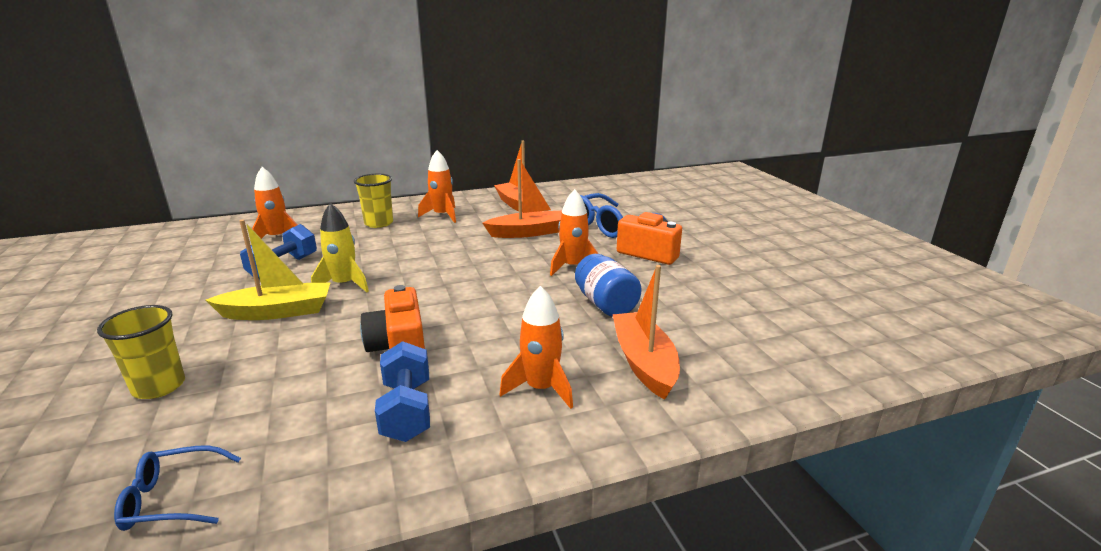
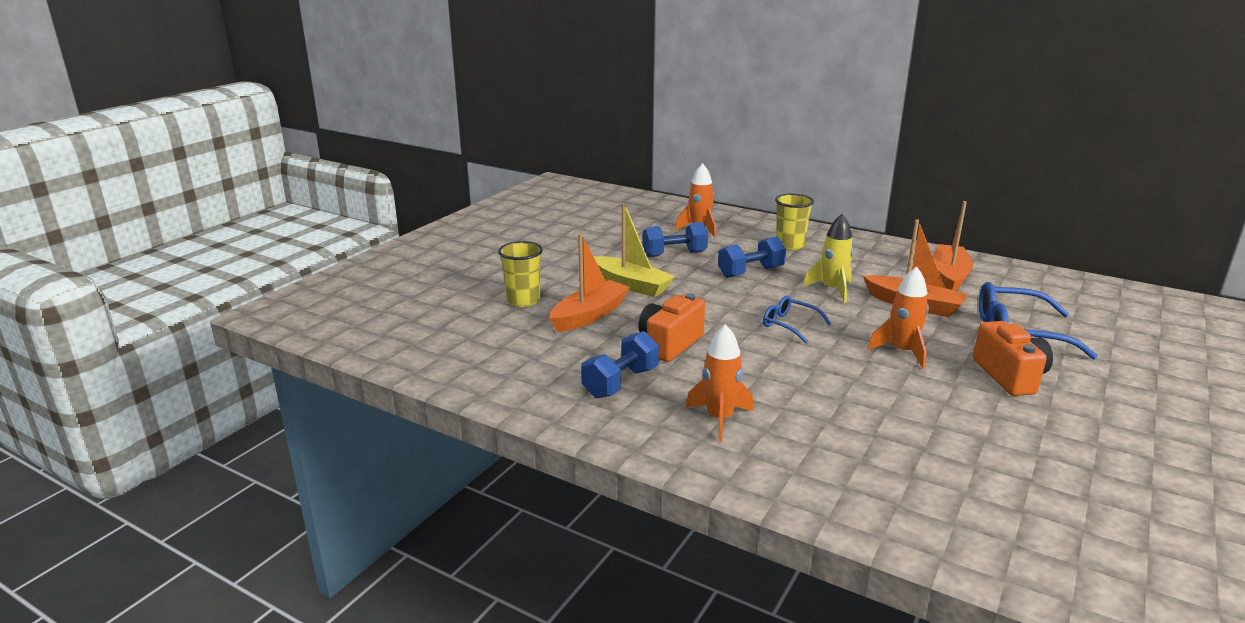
camera: 50 degrees right, 0 degrees up
(172, 498) = (469, 359): blue glasses -> blue glasses (789, 325)
(344, 285) = (696, 284): yellow rocket -> yellow rocket (832, 290)
(378, 255) = (750, 272): none -> blue dumbbell
(442, 215) = (855, 258): orange rocket -> none
(605, 304) = (875, 394): blue jar -> none
(644, 363) = (827, 449): orange boat -> orange boat (589, 315)

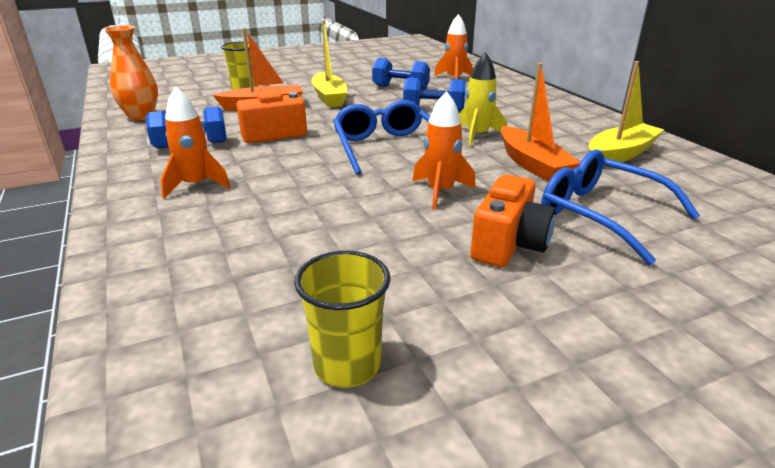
camera: 35 degrees right, 5 degrees up
(484, 369) = (141, 116): none -> orange vase
(789, 325) = (386, 147): blue glasses -> blue glasses, size x1.79
(790, 245) = (507, 101): yellow cup -> yellow cup (347, 365)
(949, 276) = (620, 154): orange boat -> yellow boat

